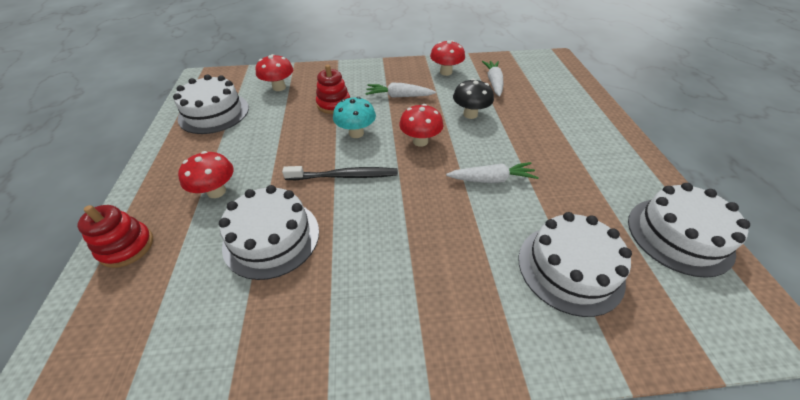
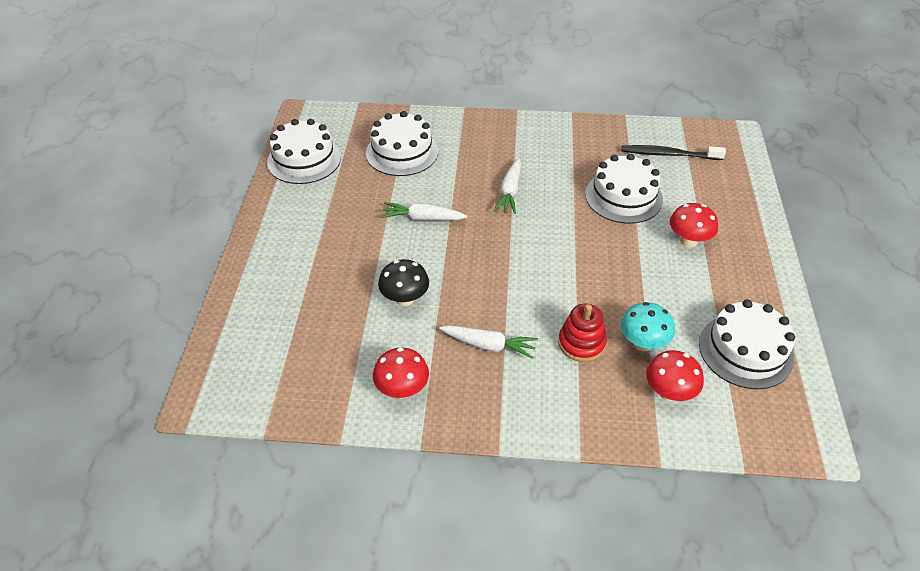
camera: 170 degrees left, 0 degrees up
(127, 247) = (741, 205): red stacking toy -> none
(345, 176) = (564, 240): black toothbrush -> black toothbrush (668, 154)
(356, 133) = (551, 290): turquoise mushroom -> turquoise mushroom (643, 343)
(420, 141) = (479, 269): red mushroom -> none
(493, 82) = (341, 354): white carrot -> white carrot (510, 192)

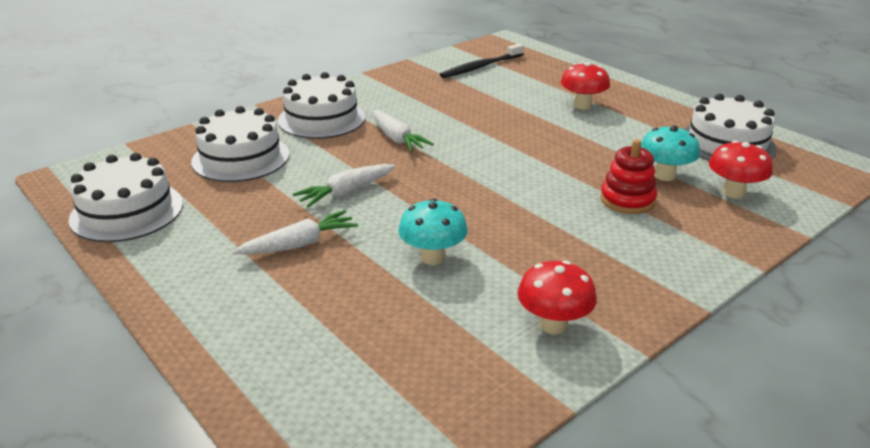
camera: 45 degrees left, 15 degrees down
(405, 299) = (433, 257): black mushroom -> turquoise mushroom
(489, 345) = (565, 244): white carrot -> white carrot (300, 244)
(623, 197) = (493, 102): white cake -> white cake (321, 119)

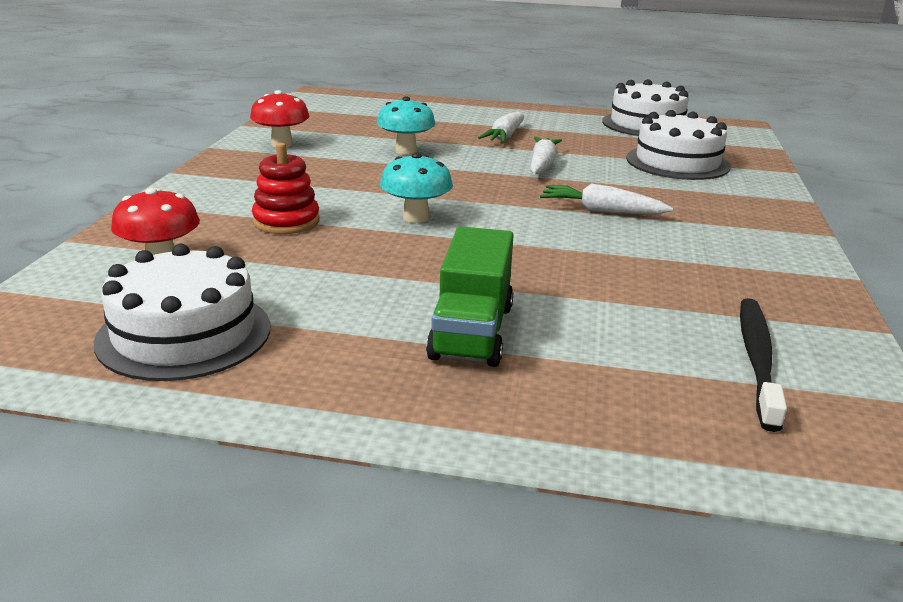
camera: 140 degrees right, 5 degrees down
(321, 119) = (716, 207): white cake -> none
(582, 105) = (471, 332): red mushroom -> green truck
(664, 175) = (259, 257): turquoise mushroom -> turquoise mushroom (416, 217)

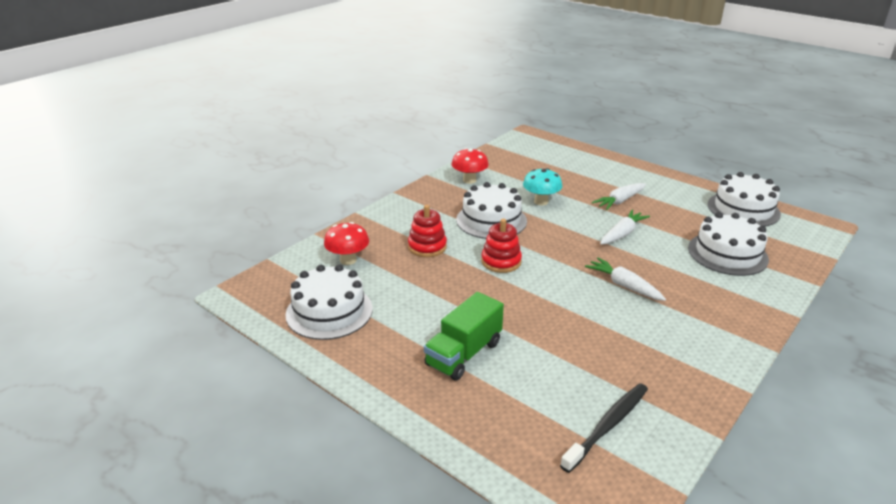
camera: 30 degrees right, 5 degrees up
(356, 178) = (491, 220): none -> white cake
(416, 217) = (501, 261): turquoise mushroom -> red stacking toy

